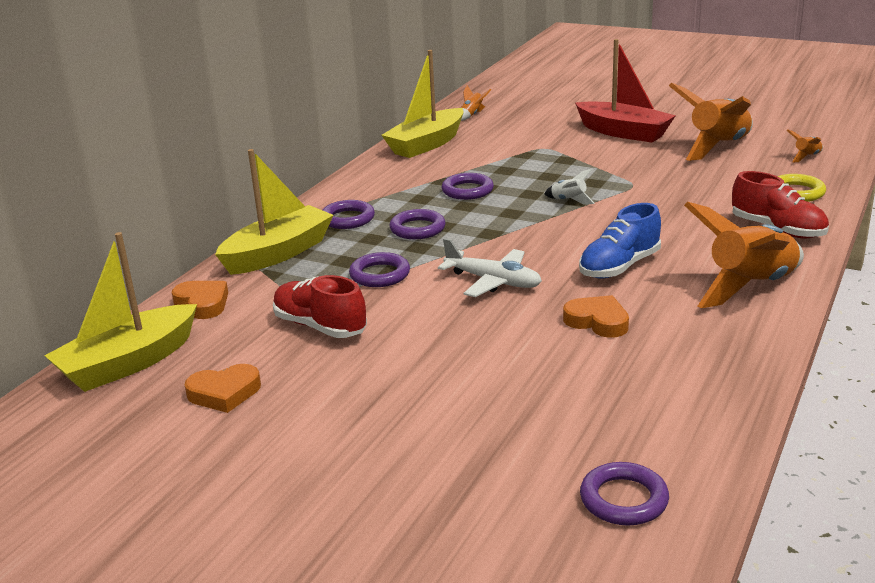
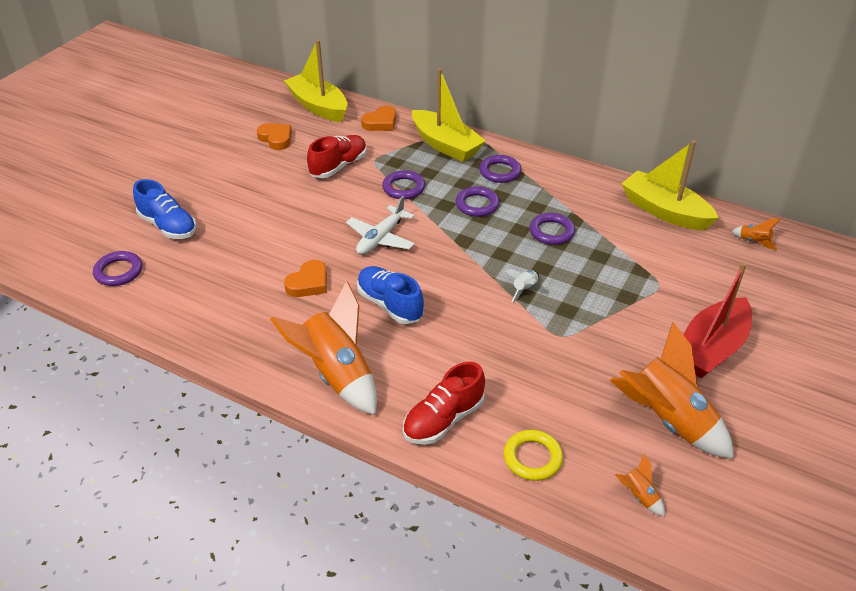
camera: 90 degrees right, 15 degrees up
(224, 393) = (276, 139): orange heart -> orange heart turned 150 degrees clockwise
(487, 468) = (168, 226): none -> blue shoe

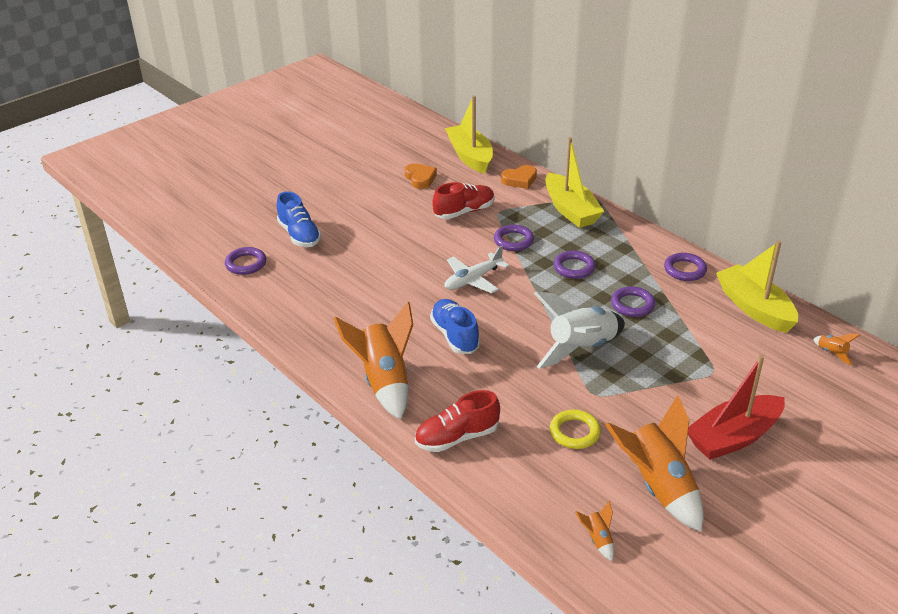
camera: 20 degrees right, 5 degrees down
(308, 283) = (394, 304): orange heart -> none
(500, 172) = (610, 243): purple ring -> purple ring (685, 270)
(524, 289) = (581, 349): white rocket -> white rocket, size x2.40
(532, 458) = (518, 486): yellow ring -> yellow ring (574, 432)

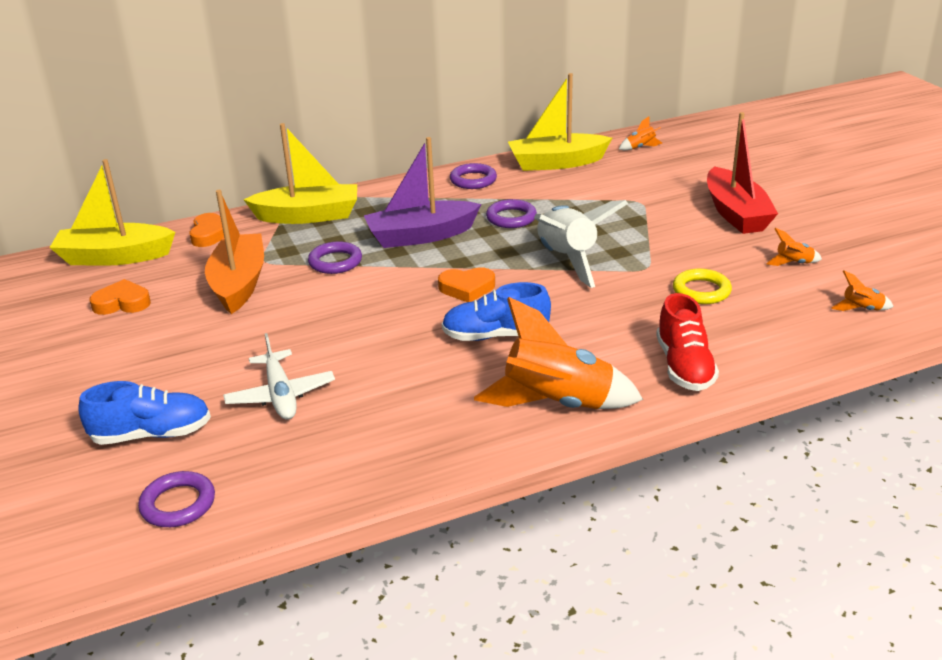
camera: 70 degrees left, 5 degrees down
(464, 212) = (239, 284): red shoe -> orange boat
(473, 280) = (391, 303): white plane -> white plane (280, 395)
(510, 308) = (467, 288): none -> orange heart
(574, 268) = (421, 236): purple ring -> purple boat
(657, 486) = (793, 263): orange rocket -> orange rocket, size x0.42

